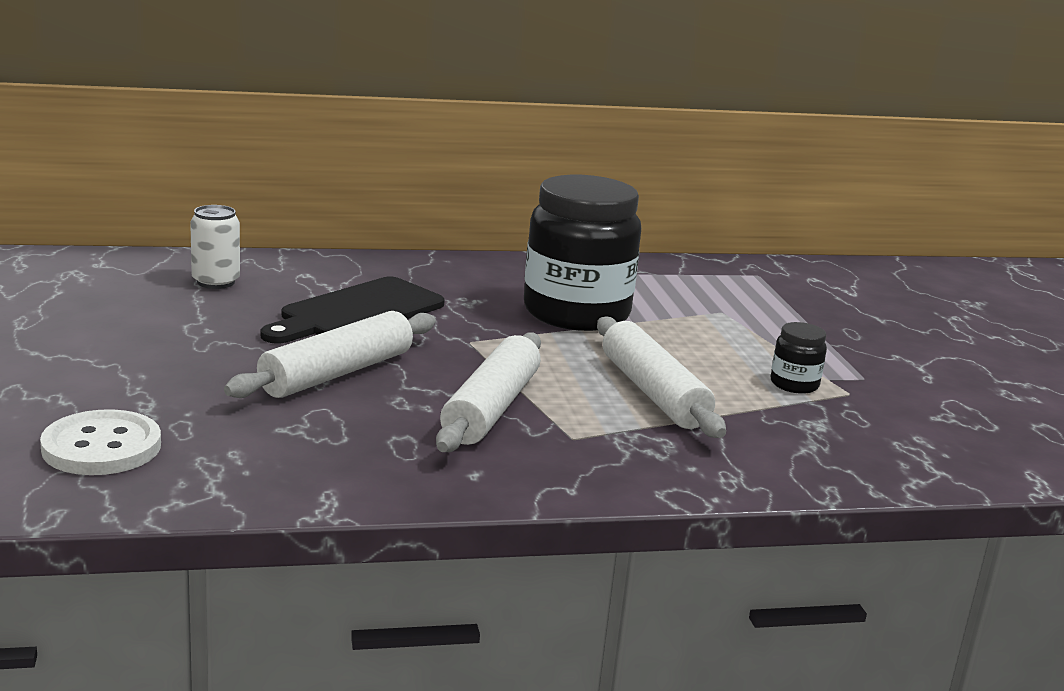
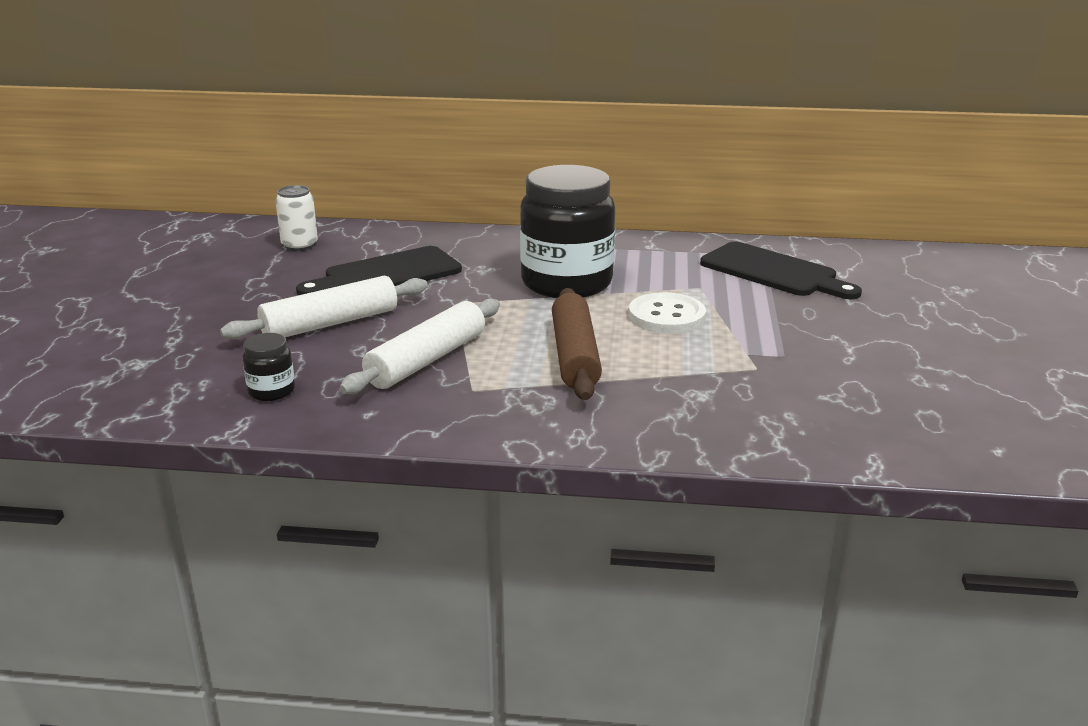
camera: 20 degrees right, 5 degrees up
(102, 447) = (117, 370): white button -> white button (666, 316)
(653, 392) = (574, 356): white rolling pin -> brown rolling pin
(782, 292) = (773, 272): none -> black cutting board
(794, 384) = (710, 357): black jar -> black jar (271, 391)

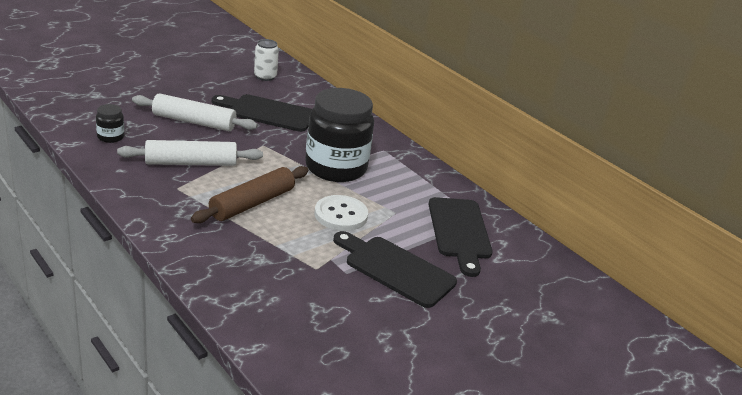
camera: 40 degrees right, 5 degrees up
(805, 328) = (395, 269): none -> black cutting board

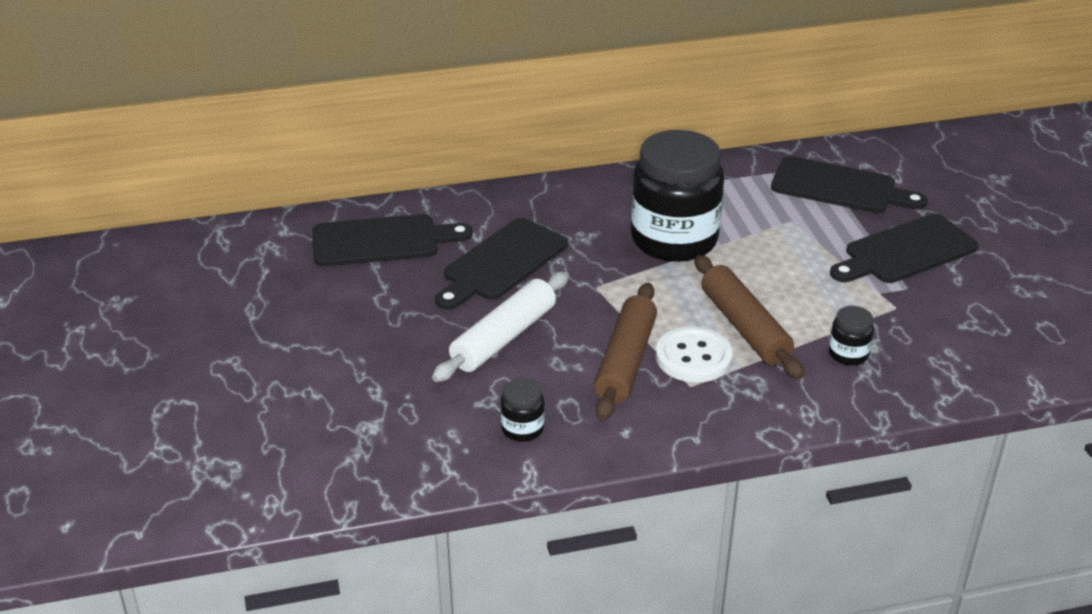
camera: 60 degrees left, 5 degrees up
(191, 163) = (626, 361): white rolling pin -> brown rolling pin
(245, 249) = (848, 354): none -> black jar
(265, 76) = (382, 241): white can -> black cutting board
(341, 215) = (787, 263): white button -> white button (693, 357)

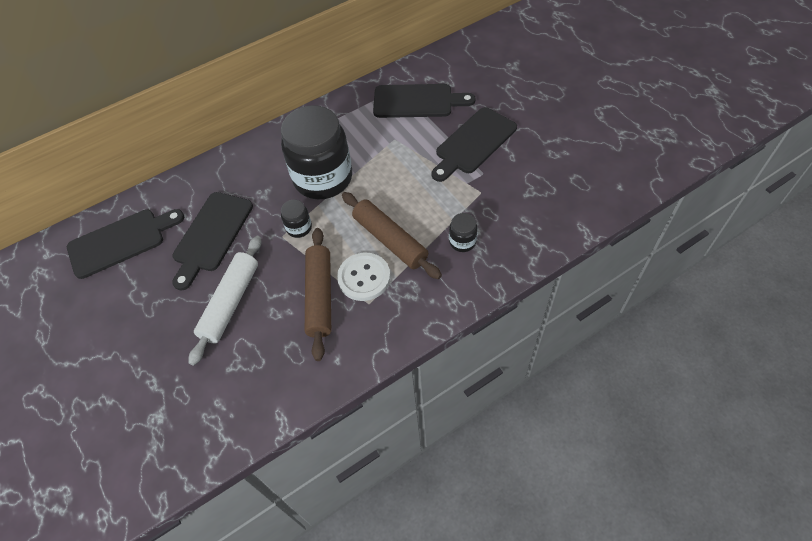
camera: 15 degrees left, 20 degrees up
(522, 429) = (266, 381): black jar -> black jar (299, 228)

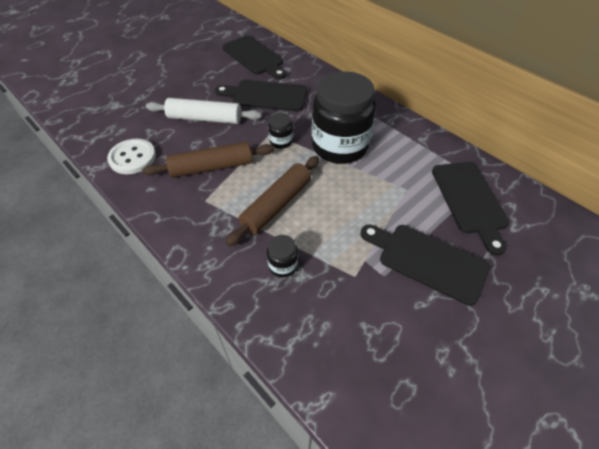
camera: 75 degrees right, 5 degrees down
(364, 278) = (232, 192): white button -> white button (132, 158)

